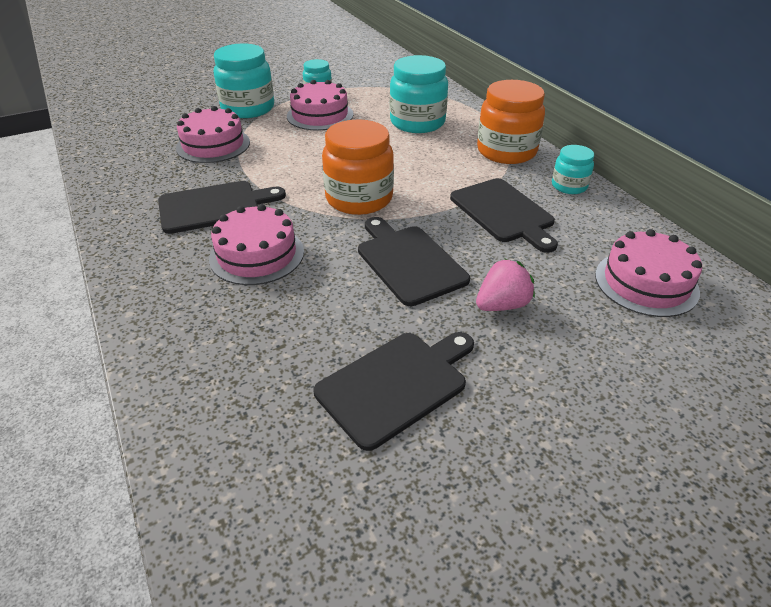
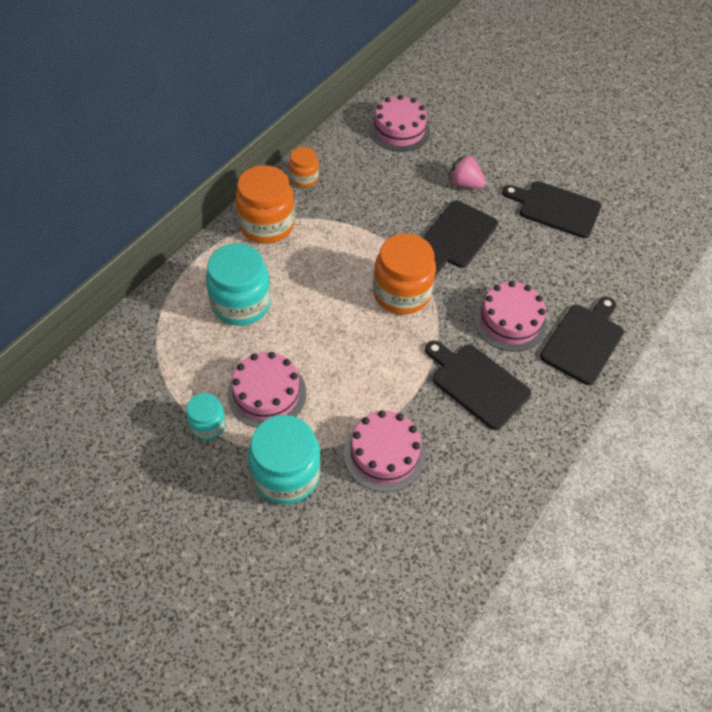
camera: 120 degrees left, 15 degrees up
(504, 212) = (365, 205): black cutting board -> black cutting board (583, 341)
(569, 186) = (304, 178): turquoise jar -> orange jar

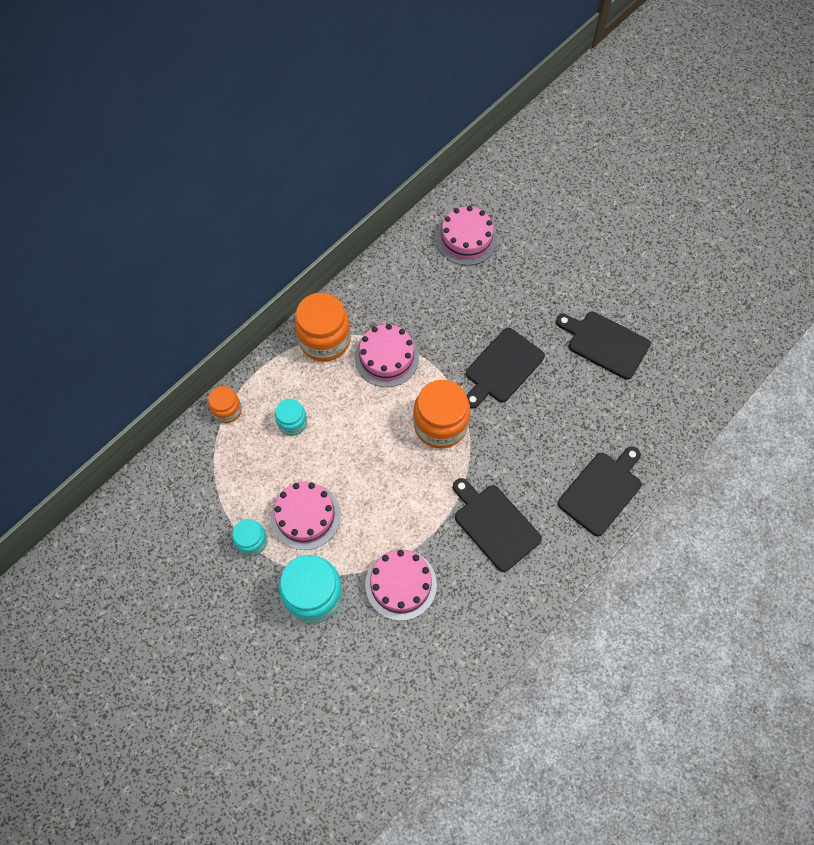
camera: 10 degrees right, 10 degrees up
(241, 303) = (292, 423): turquoise jar -> turquoise jar, size x0.55
(304, 178) = (365, 290): orange jar -> orange jar (227, 410)
(464, 184) = (520, 308): pink strawberry -> none
(510, 321) = (536, 463): pink cake -> pink cake (386, 358)

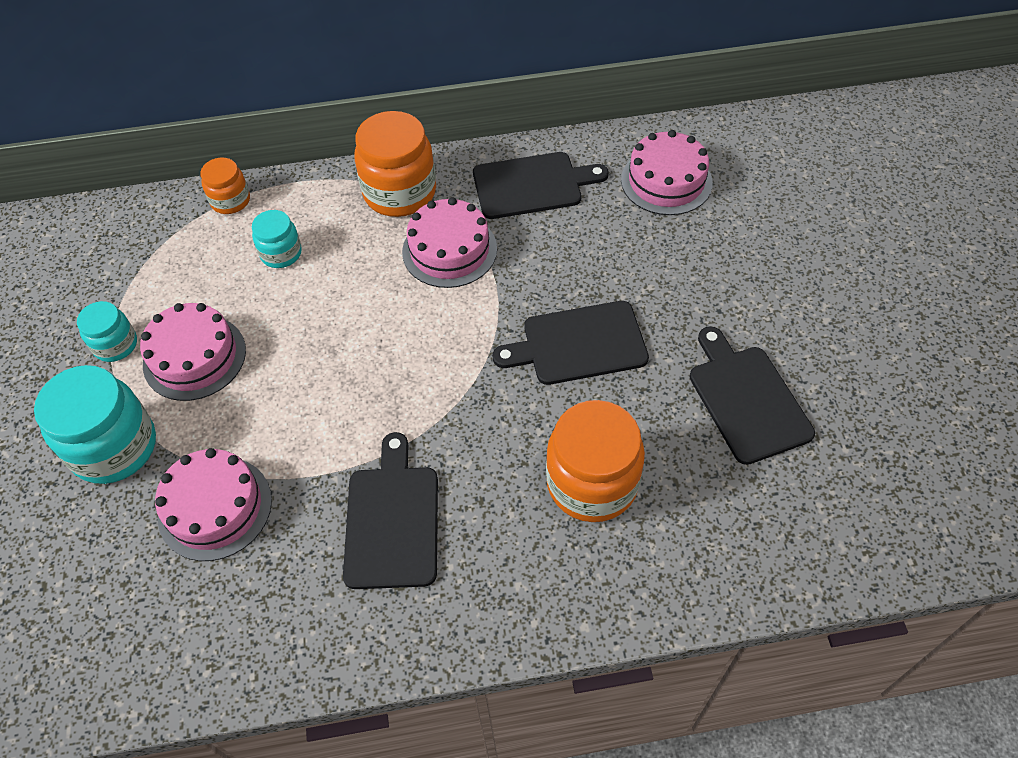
camera: 40 degrees right, 10 degrees down
(440, 425) = (440, 360): orange jar -> orange jar (592, 483)
(602, 491) = (573, 580): black cutting board -> black cutting board (532, 185)

